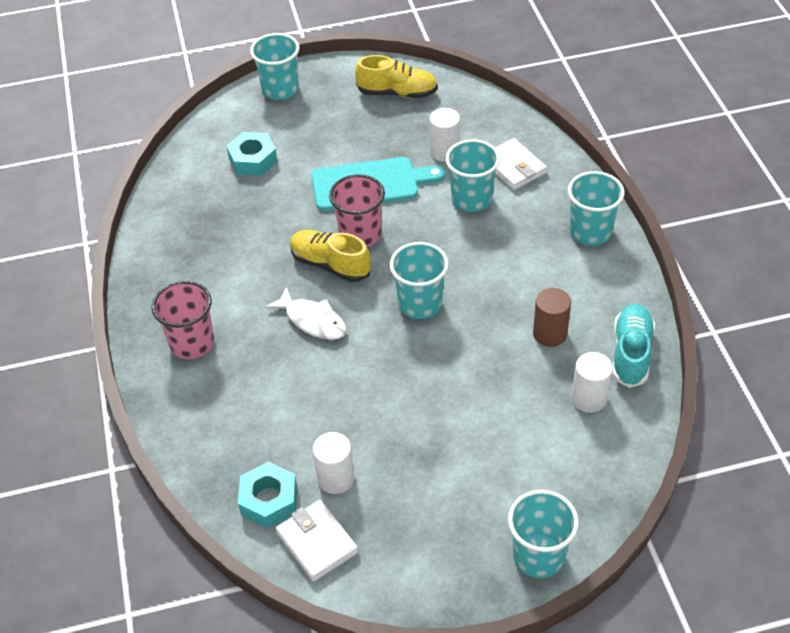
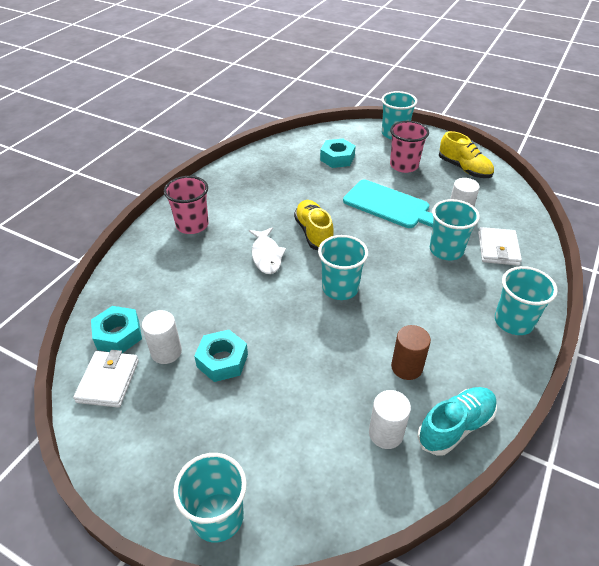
camera: 40 degrees right, 5 degrees down
(360, 235) = (350, 228): pink cup -> pink cup (404, 165)
(396, 445) = (222, 360): none -> turquoise nut

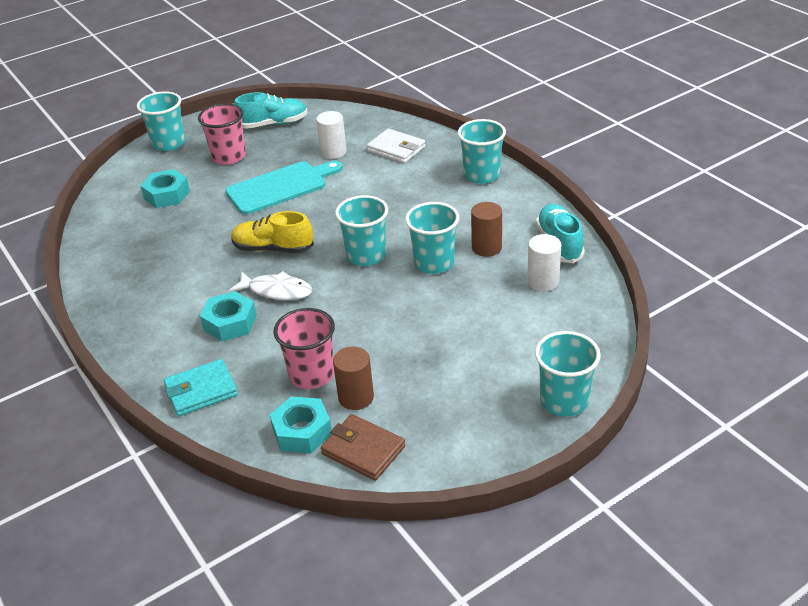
camera: 60 degrees left, 5 degrees down
(108, 381) = (363, 450): white wallet -> brown wallet
(143, 263) = (201, 391): none -> turquoise wallet
(166, 352) = (356, 397): white cylinder -> brown cylinder
(192, 225) = (171, 336): pink cup -> pink cup (311, 374)
(222, 360) = (397, 358): turquoise nut -> turquoise nut (230, 323)
(446, 250) = (373, 177): turquoise cup -> turquoise cup (434, 263)
(464, 169) = (273, 124): yellow shoe -> turquoise shoe

